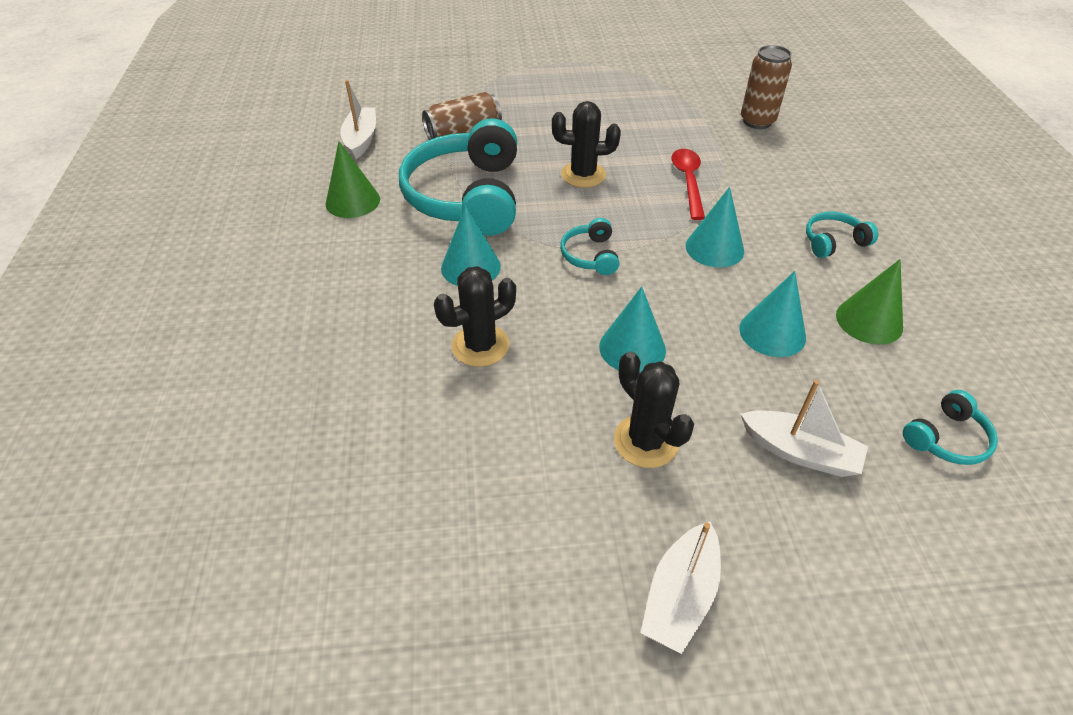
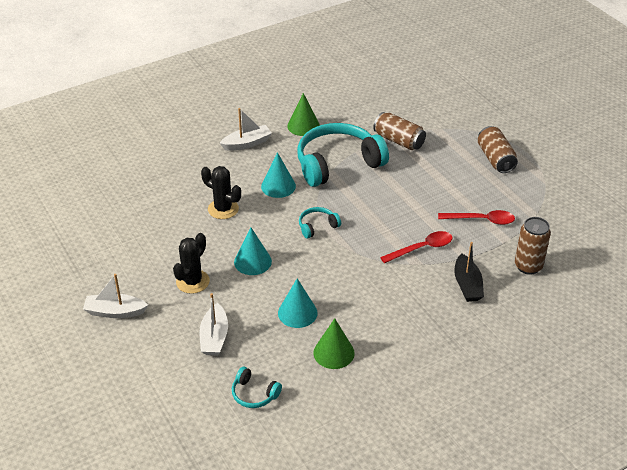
camera: 65 degrees right, 5 degrees down
(361, 139) = (361, 105): white boat -> white boat (247, 143)
(557, 83) = (495, 159): none -> brown can
(583, 175) = (394, 202): black cactus -> none
(660, 125) = (481, 220): none -> red spoon
(714, 248) = (359, 275): turquoise cone -> none
(772, 170) = (467, 285): none -> black boat
(833, 242) = (403, 327): turquoise headphones -> none

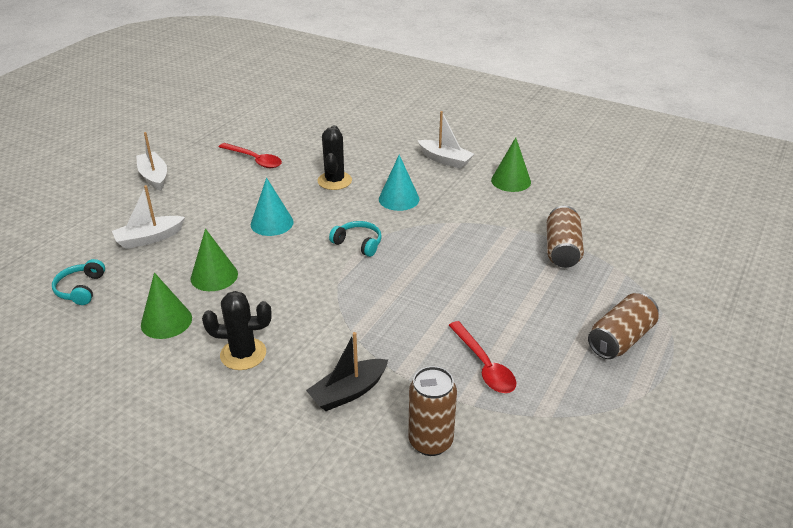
camera: 60 degrees right, 5 degrees down
(192, 281) = (219, 200): black cactus -> black cactus (243, 354)
(297, 313) = (214, 276): turquoise cone -> green cone
(337, 164) = (473, 222): turquoise headphones -> none
(422, 248) = (385, 331): red spoon -> red spoon (254, 160)

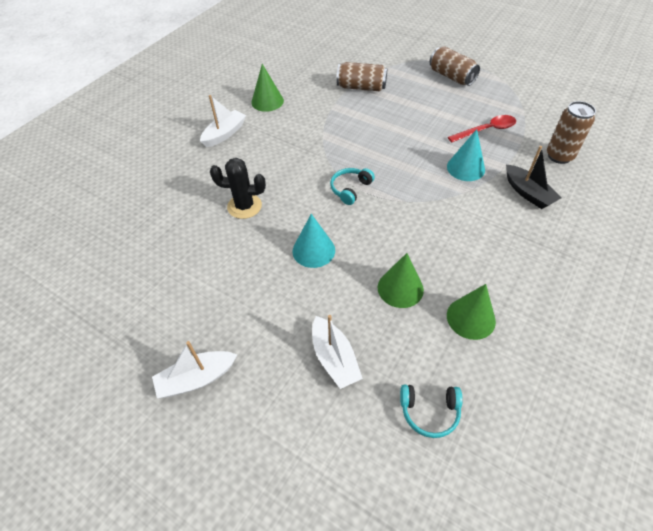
camera: 85 degrees left, 15 degrees up
(243, 354) = (502, 256): black cactus -> none
(254, 160) = (184, 275): red spoon -> none
(399, 199) = (284, 164): turquoise cone -> turquoise cone (465, 168)

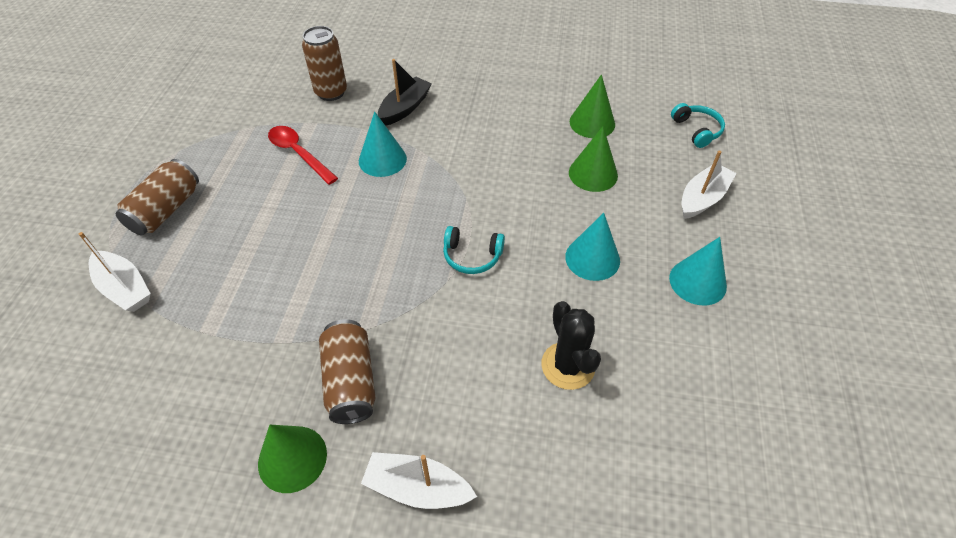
camera: 115 degrees left, 0 degrees up
(197, 379) = (812, 294): white boat -> white boat (124, 288)
(257, 304) = (697, 282): none -> turquoise cone
(361, 87) = (215, 318): brown can -> brown can (350, 381)

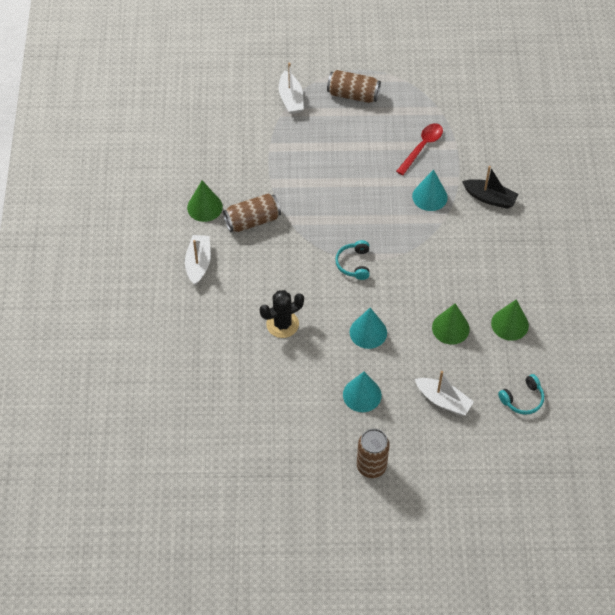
camera: 80 degrees right, 5 degrees up
(124, 288) = (291, 99): white boat -> white boat turned 45 degrees counterclockwise
(331, 92) = (493, 148): brown can -> brown can (371, 466)

